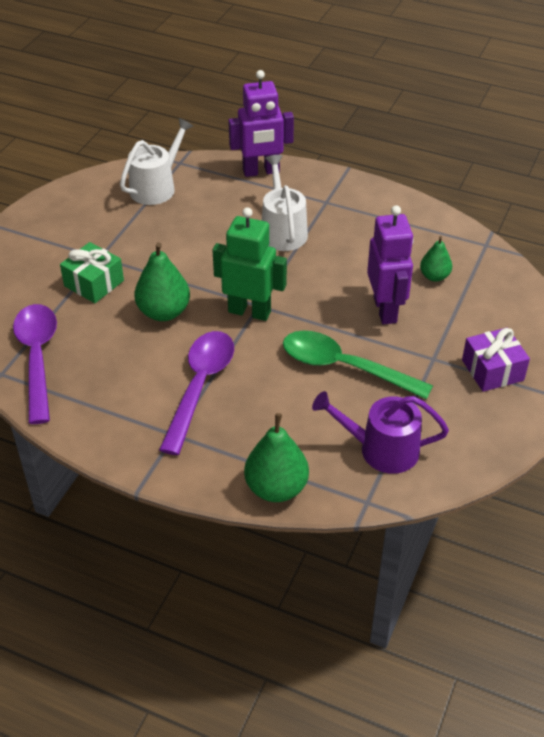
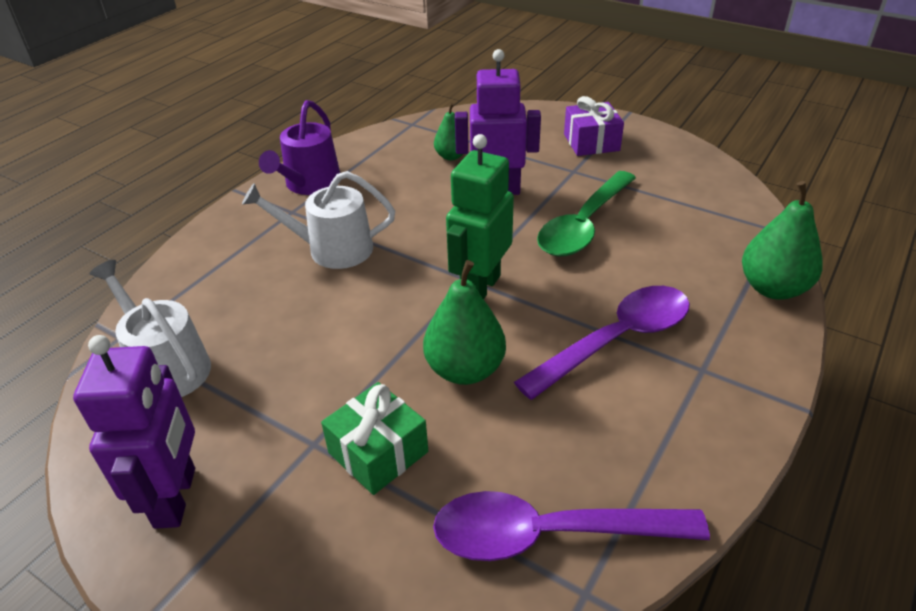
camera: 80 degrees left, 5 degrees down
(200, 387) = (616, 340): purple spoon -> purple spoon turned 120 degrees clockwise
(261, 171) = (197, 258): purple robot -> purple robot (176, 497)
(381, 449) = (703, 214): purple watering can -> purple watering can (310, 184)

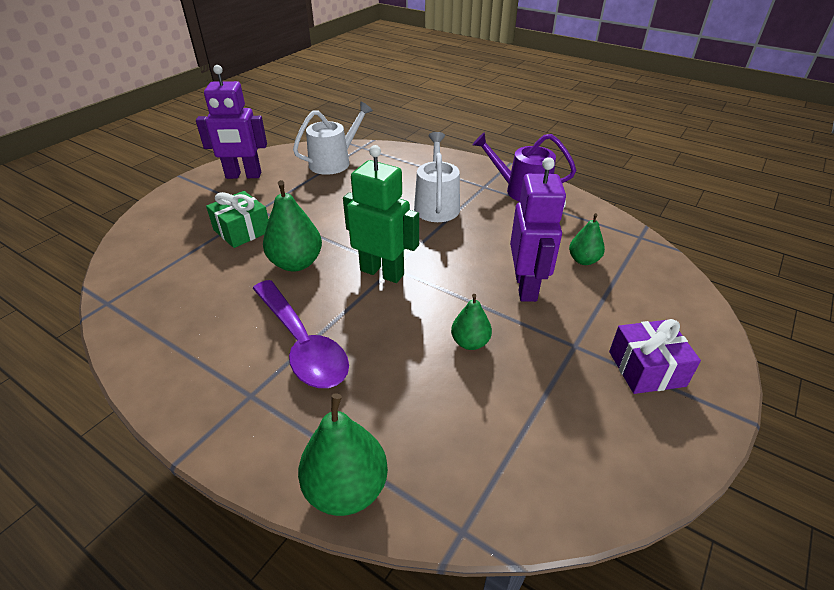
camera: 90 degrees right, 0 degrees up
(550, 534) = (151, 292): purple spoon -> none
(584, 225) = (470, 342): green spoon -> green pear

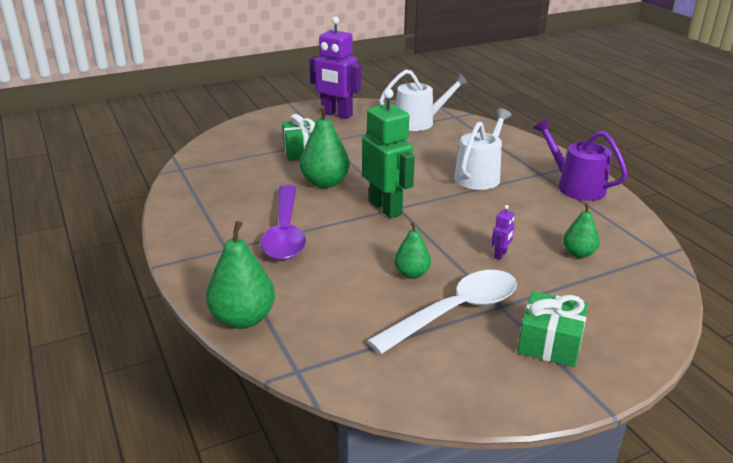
camera: 30 degrees right, 10 degrees down
(526, 287) = (500, 255): purple robot -> purple robot, size x0.41
(545, 371) = (455, 312): none -> white spoon
(646, 369) = (550, 343): purple gift -> green gift

